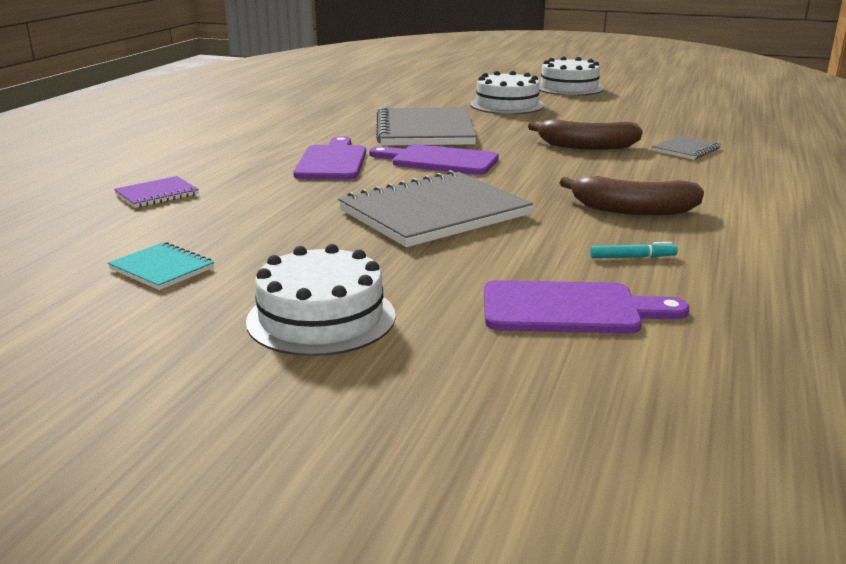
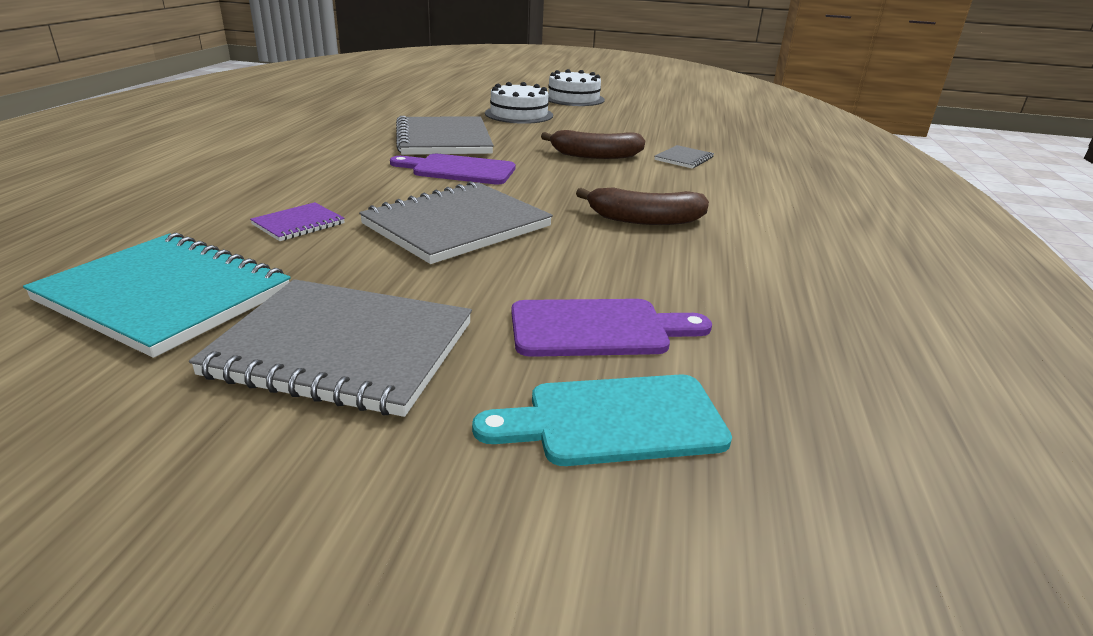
camera: 10 degrees left, 5 degrees up
(157, 194) = (166, 208): purple notebook -> purple notebook (298, 224)
(162, 268) = (166, 295): turquoise notebook -> turquoise notebook, size x2.15
(321, 318) = (342, 349): white cake -> grey notebook
(332, 161) = (353, 171): purple cutting board -> none
(577, 387) = (614, 420): none -> turquoise cutting board
(632, 257) = (650, 269): turquoise marker -> none

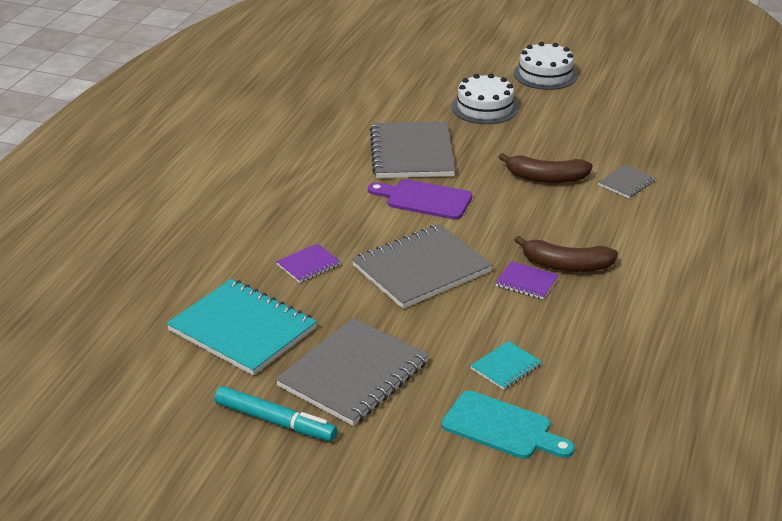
camera: 10 degrees right, 5 degrees up
(165, 435) = (274, 421): none -> turquoise marker
(342, 349) = (353, 375): grey notebook -> grey notebook turned 75 degrees counterclockwise
(598, 329) = (506, 367): purple cutting board -> turquoise notebook
(600, 235) = (526, 282): none -> purple notebook
(614, 420) = (502, 428): turquoise cutting board -> turquoise cutting board turned 150 degrees counterclockwise

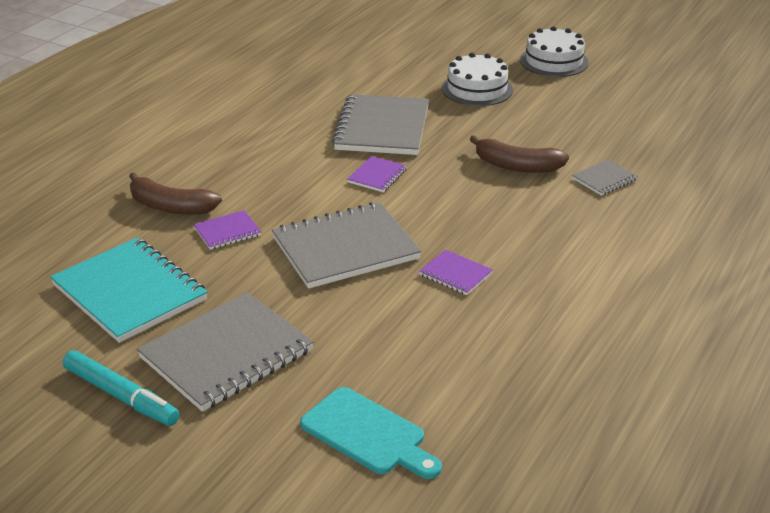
camera: 10 degrees right, 0 degrees up
(424, 199) = (377, 176): purple cutting board -> purple notebook
(506, 367) = (398, 366): turquoise notebook -> none
(566, 265) = (506, 261): brown banana -> brown banana (170, 207)

